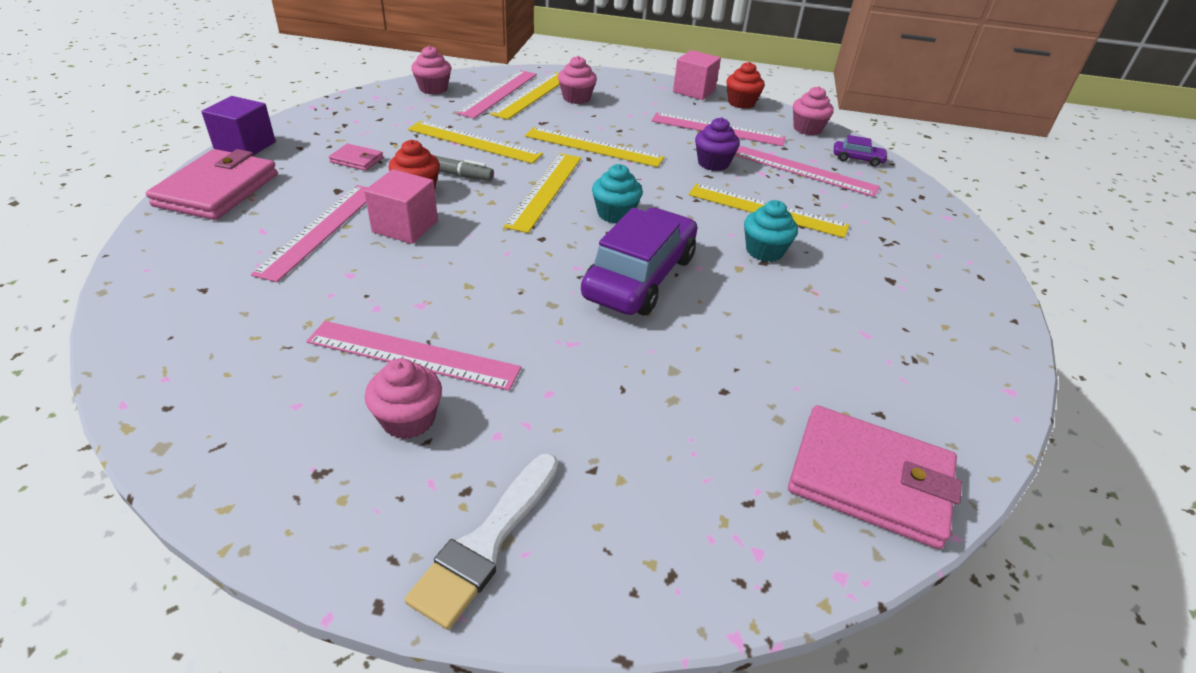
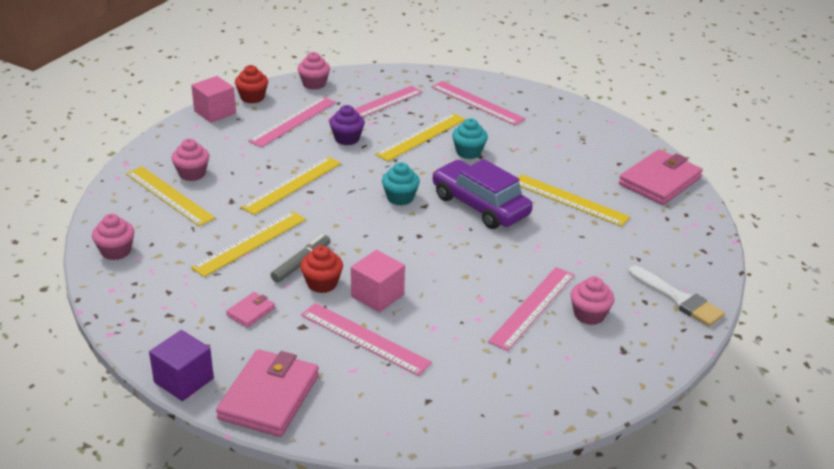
camera: 70 degrees left, 5 degrees down
(217, 190) = (269, 397): pink wallet -> pink wallet turned 75 degrees clockwise
(498, 93) = (153, 214): pink ruler -> pink ruler (477, 103)
(545, 190) = (352, 221): yellow ruler -> yellow ruler (569, 200)
(857, 159) = (370, 80): purple car -> none

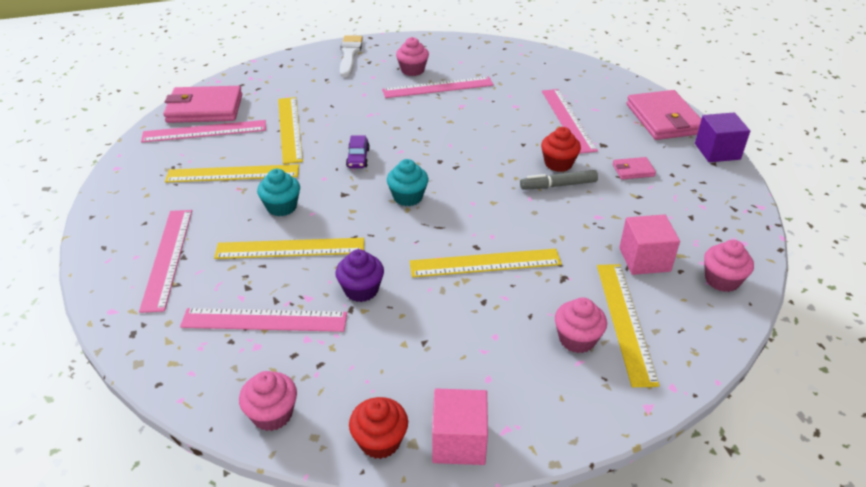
camera: 135 degrees left, 5 degrees up
(250, 243) = (585, 224): yellow ruler -> yellow ruler (233, 173)
(269, 397) = (663, 119): pink wallet -> pink wallet turned 75 degrees counterclockwise
(293, 121) = (383, 355): pink ruler -> pink ruler (204, 131)
(377, 295) = (527, 138): pink cube -> pink cube (644, 259)
(480, 205) = (358, 158): purple car -> purple car, size x0.43

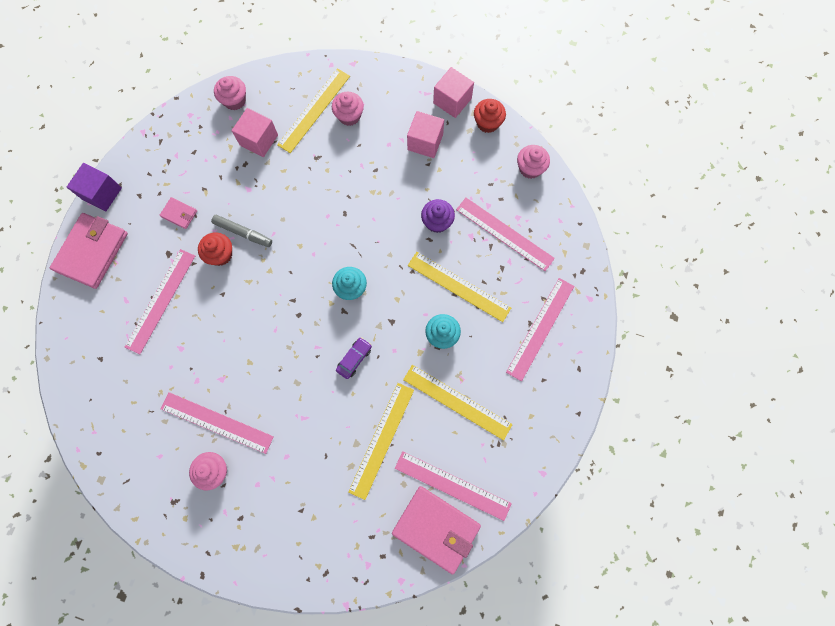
camera: 145 degrees left, 35 degrees up
(349, 54) = (248, 548): white brush -> none
(450, 364) = (425, 142): none -> pink cube
(485, 263) = (351, 196): yellow ruler -> none

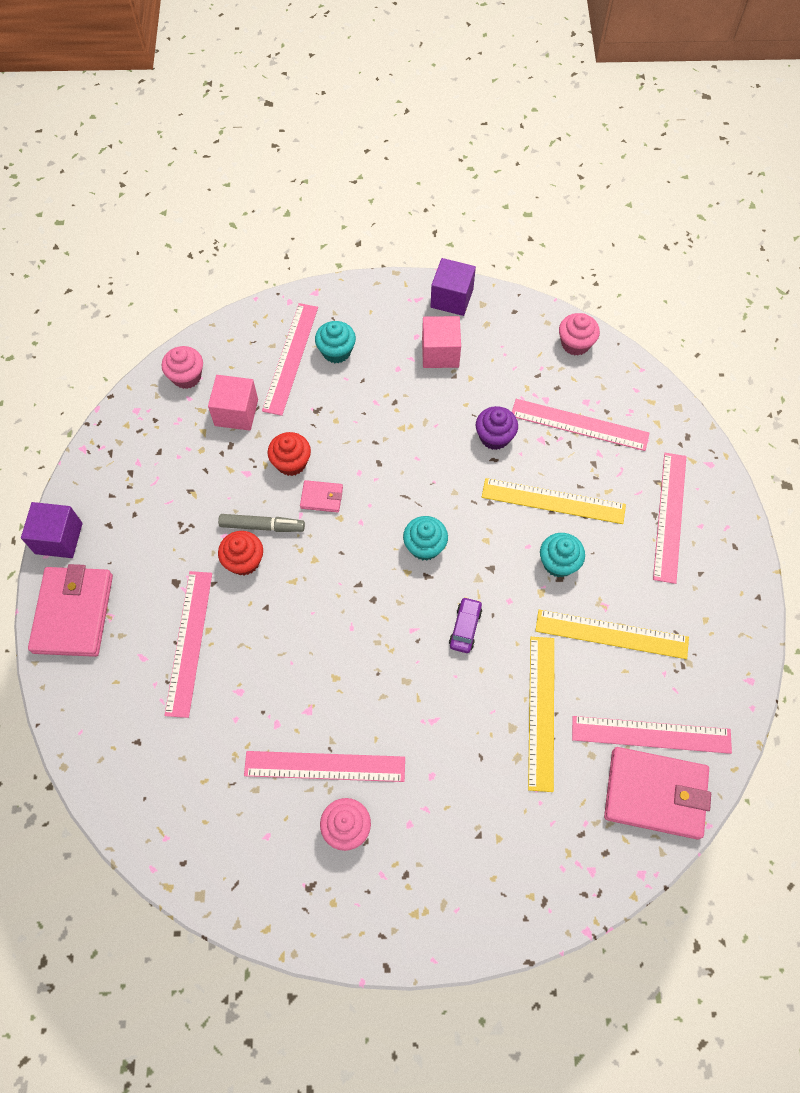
camera: 20 degrees left, 10 degrees down
(179, 214) = (170, 530): pink wallet -> pink wallet (321, 497)
(314, 110) = (290, 358): yellow ruler -> pink ruler
(349, 116) = (336, 351): pink cupcake -> turquoise cupcake
(452, 101) = (451, 298): pink cube -> purple cube
(487, 123) = (504, 310): red cupcake -> red cupcake (291, 463)

